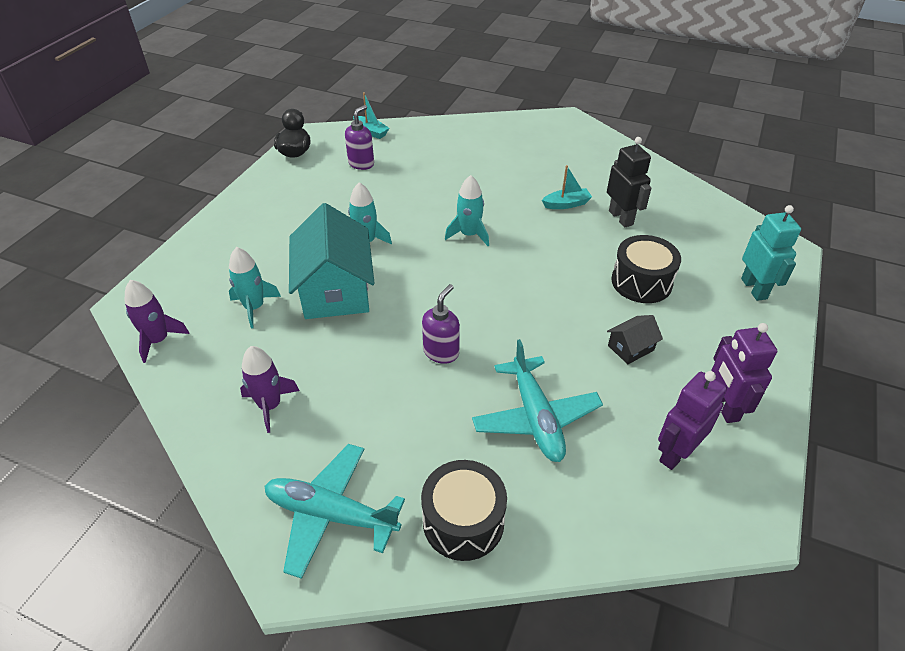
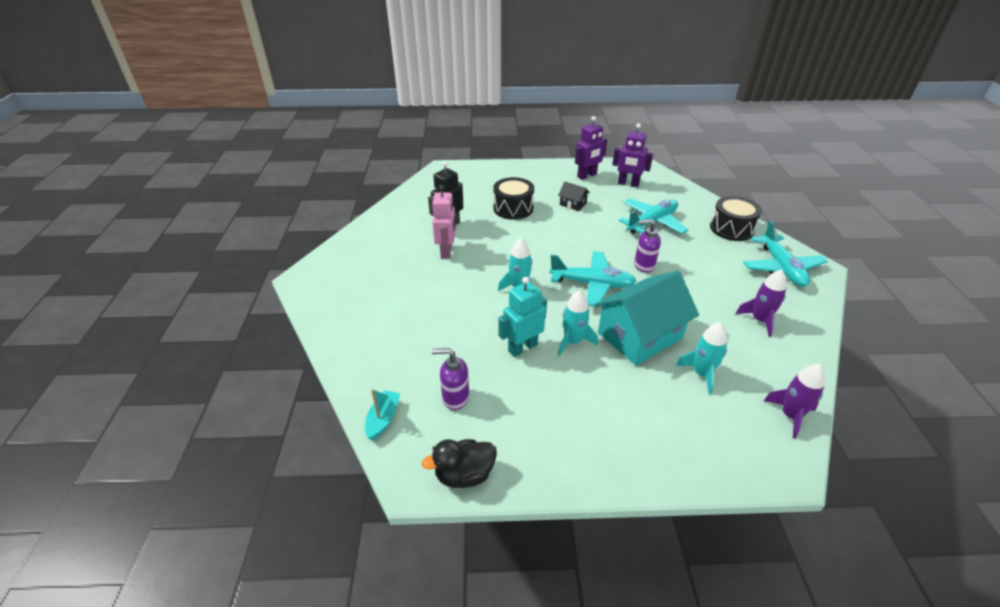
camera: 115 degrees left, 5 degrees down
(438, 290) = (592, 284): none -> turquoise plane
(566, 204) = (446, 251): turquoise boat -> pink robot
(754, 288) = (489, 175): turquoise robot -> turquoise robot (522, 347)

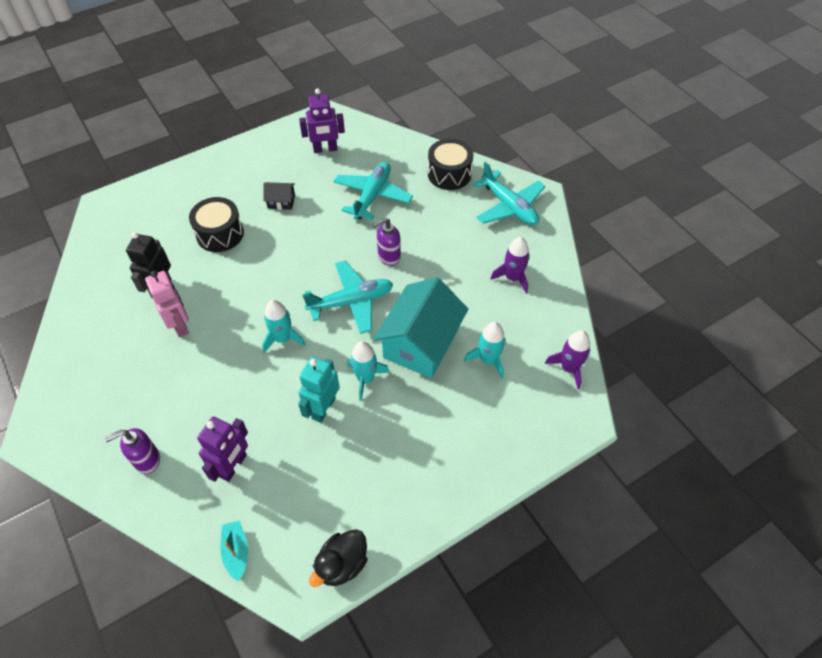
camera: 30 degrees left, 15 degrees up
(455, 398) = (291, 494): purple soap dispenser -> purple soap dispenser (147, 460)
(587, 176) = (276, 153): purple robot -> purple robot (233, 466)

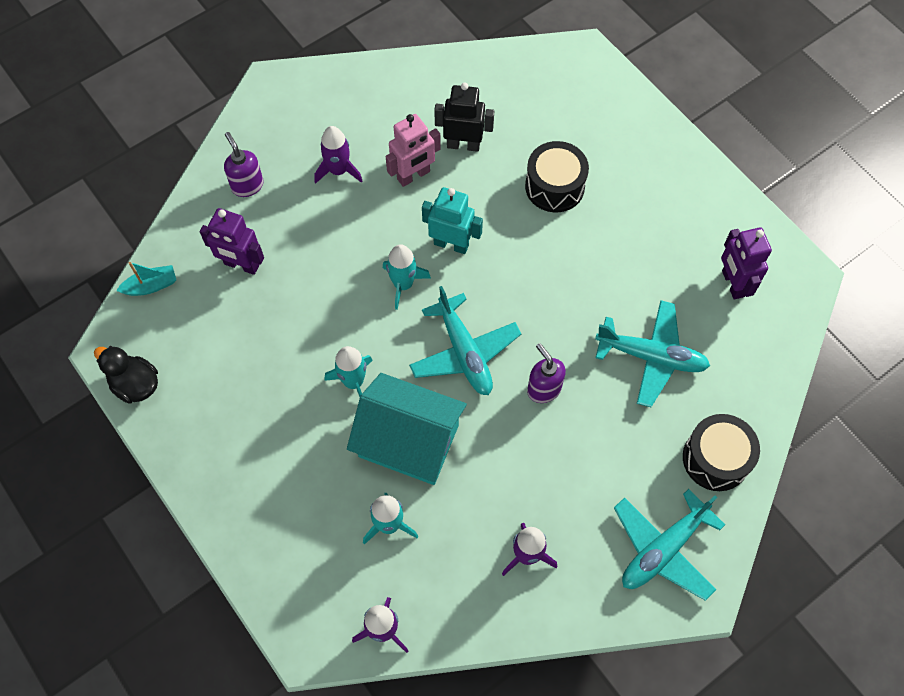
camera: 85 degrees right, 10 degrees up
(156, 382) = (338, 170): none -> purple rocket
(281, 201) = (621, 245): black house -> none
(323, 408) = (312, 341): turquoise robot -> turquoise robot (451, 244)

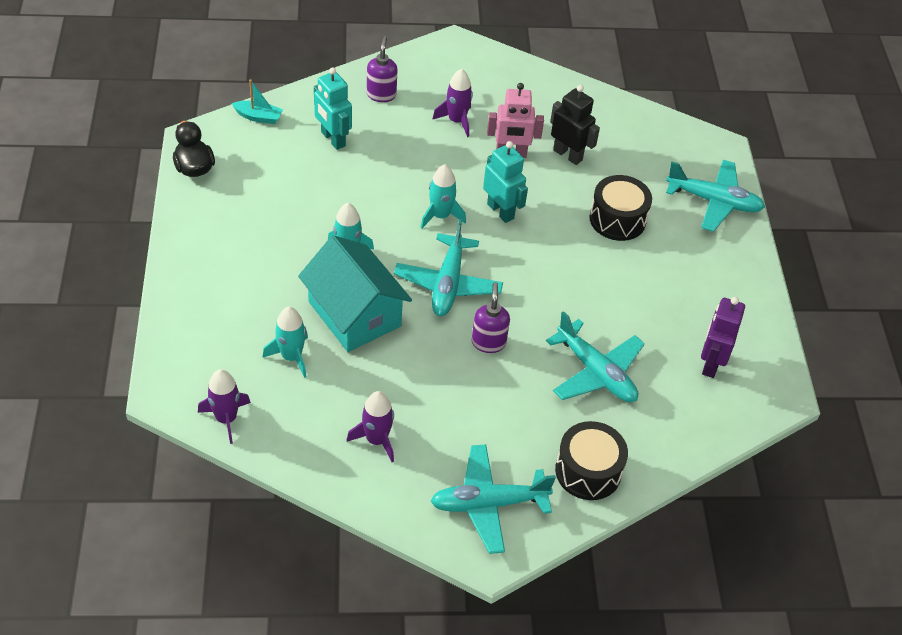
camera: 30 degrees right, 15 degrees down
(241, 265) = (333, 139): purple robot -> turquoise robot
(618, 115) = (713, 201): none -> turquoise plane

